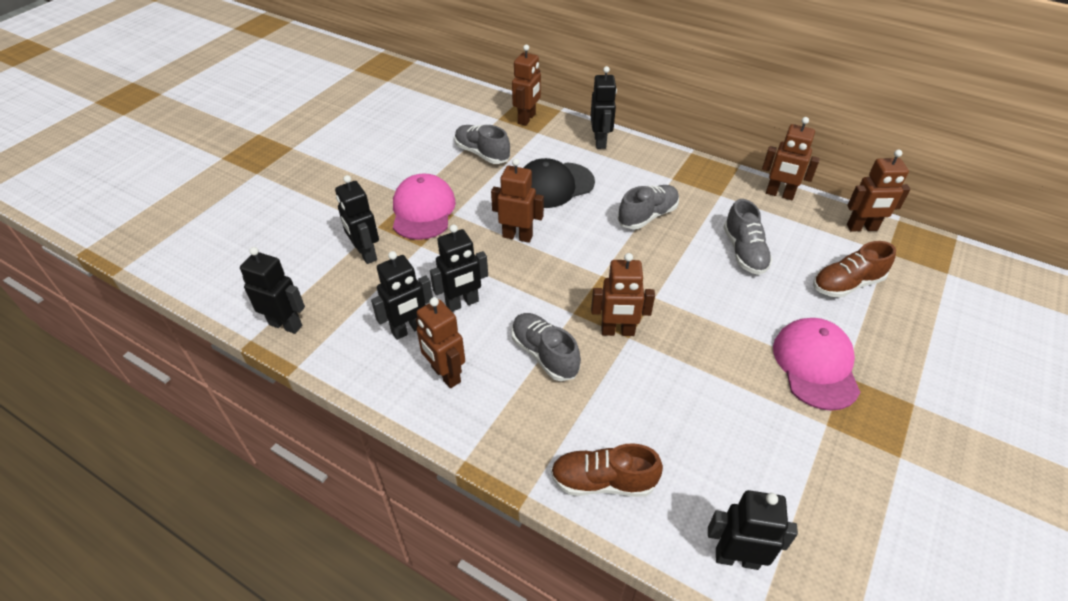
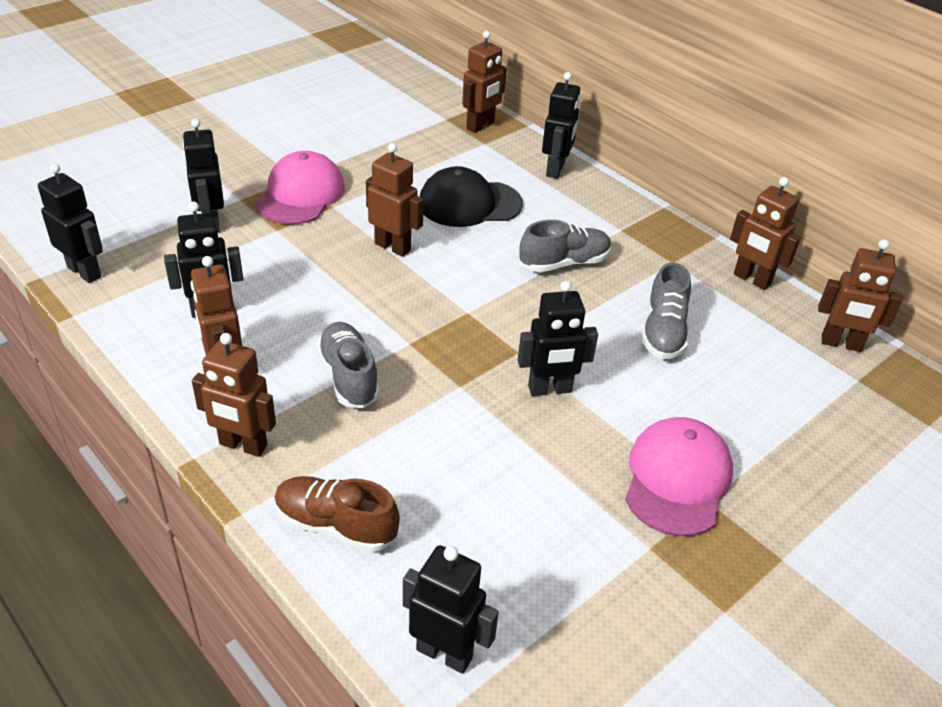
camera: 15 degrees right, 5 degrees down
(462, 303) = (287, 300): black robot -> black robot (550, 389)
(482, 153) = (404, 151): grey shoe -> none
(617, 331) = (450, 376): brown robot -> brown robot (243, 445)
(846, 284) = (778, 401): brown shoe -> none

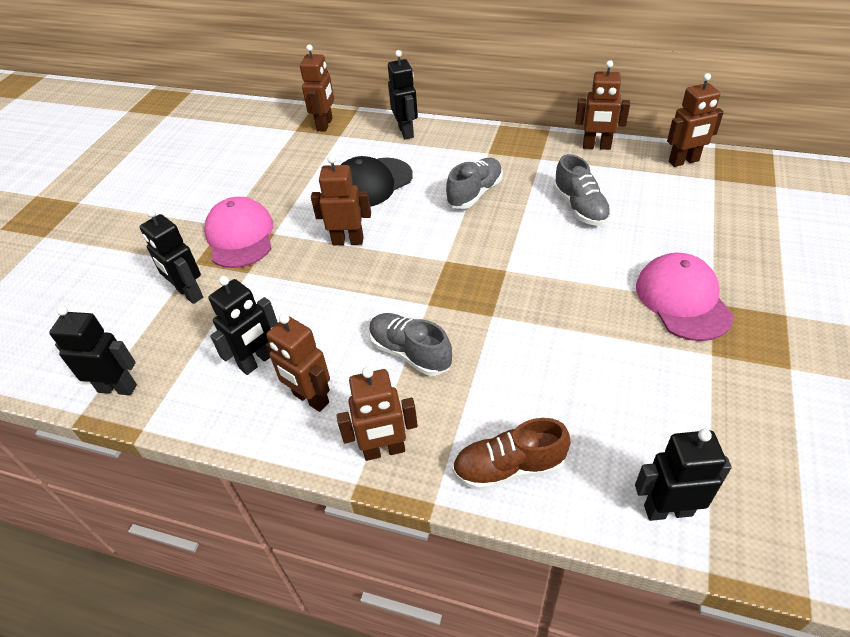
camera: 25 degrees left, 5 degrees up
(550, 389) = (551, 285): black robot -> none

